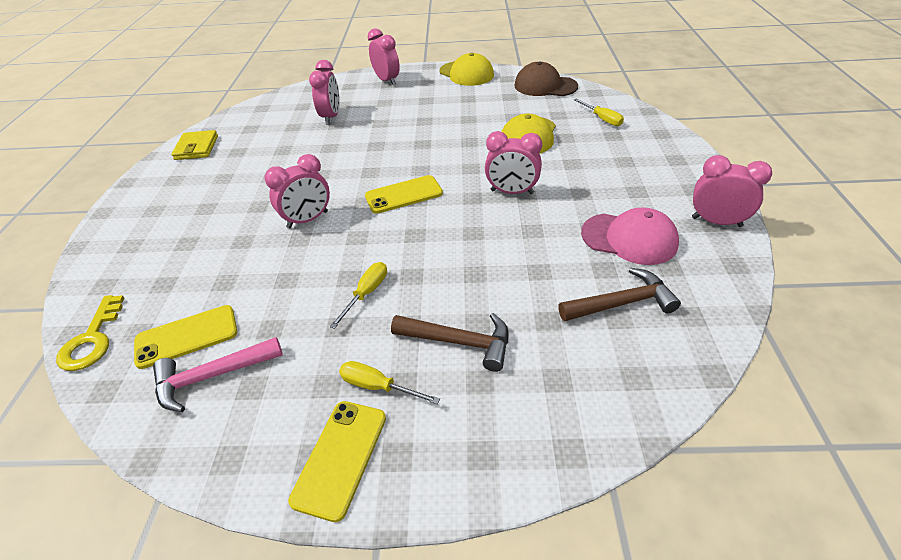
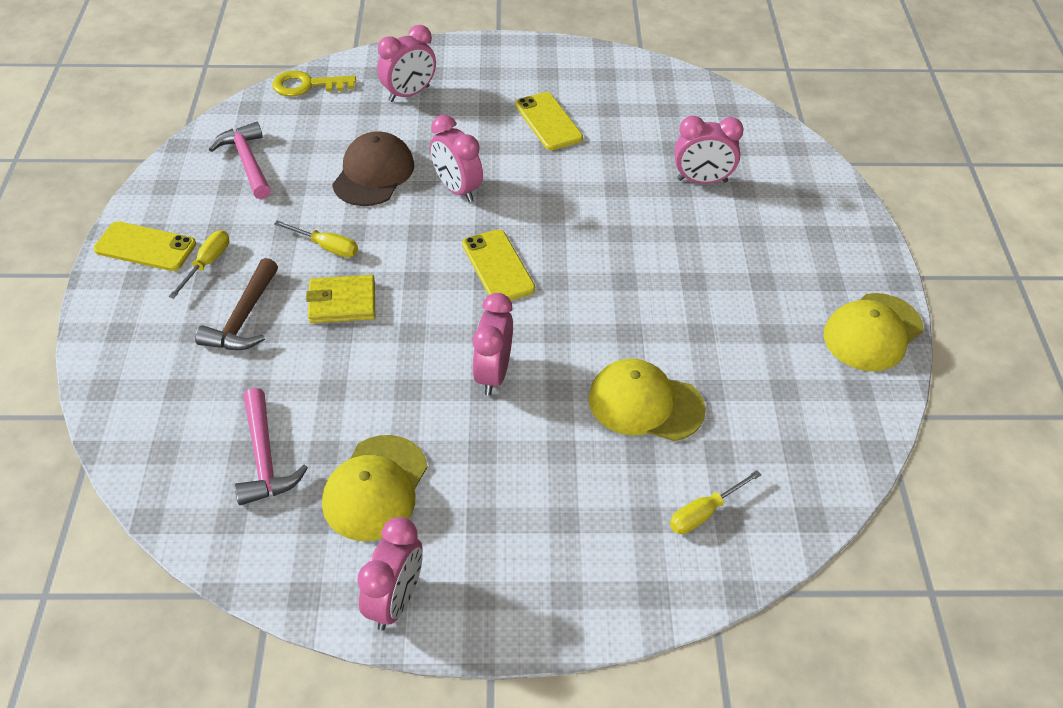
camera: 85 degrees right, 5 degrees up
(187, 336) = (297, 137): yellow phone -> yellow phone (548, 122)
(197, 148) = (618, 74): yellow wallet -> yellow wallet (342, 302)
(387, 80) = (831, 231): pink clock -> pink clock (409, 94)
(545, 86) = (832, 444): brown cap -> brown cap (373, 174)
(621, 303) = (264, 458): brown hammer -> pink hammer
(629, 238) = (375, 488): pink cap -> yellow cap

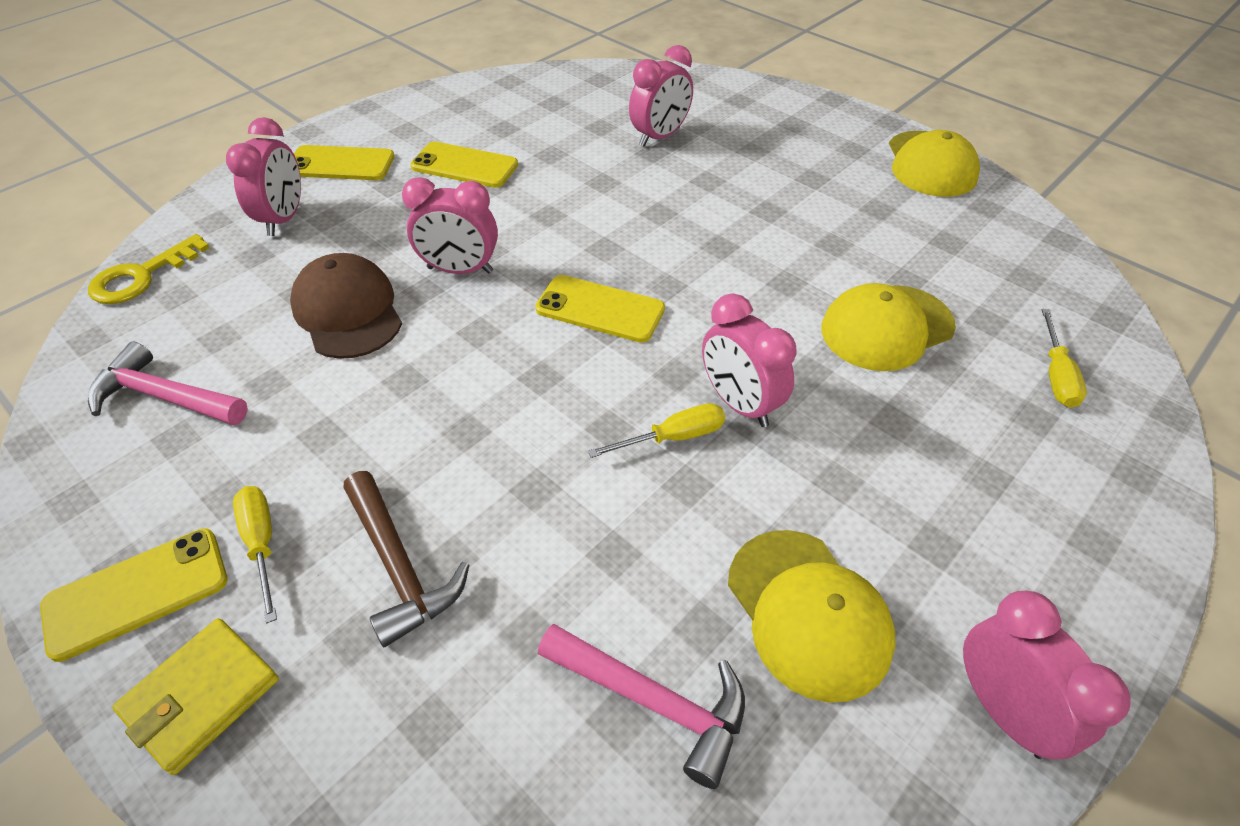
camera: 45 degrees left, 0 degrees up
(326, 247) = (395, 416): yellow screwdriver -> yellow screwdriver (673, 437)
(342, 302) = (494, 457): yellow wallet -> yellow wallet (201, 696)
(481, 75) = (340, 164): none -> yellow phone

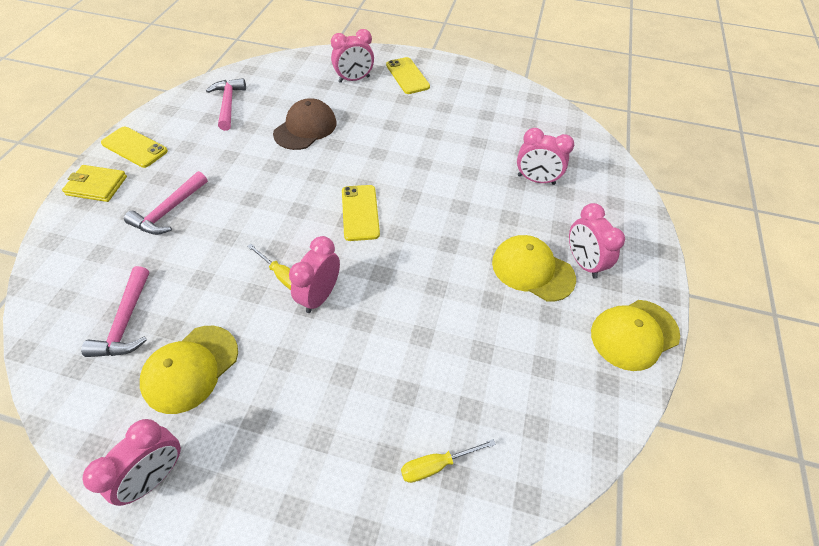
camera: 60 degrees right, 5 degrees up
(141, 276) = (291, 62): yellow key -> none
(262, 544) = (166, 167): yellow screwdriver -> none
(399, 566) = (169, 211): brown hammer -> pink hammer
(460, 270) = (357, 150): pink clock -> pink clock (583, 262)
(464, 166) = (440, 115): yellow phone -> none
(886, 328) = (425, 350): yellow cap -> yellow cap (532, 270)

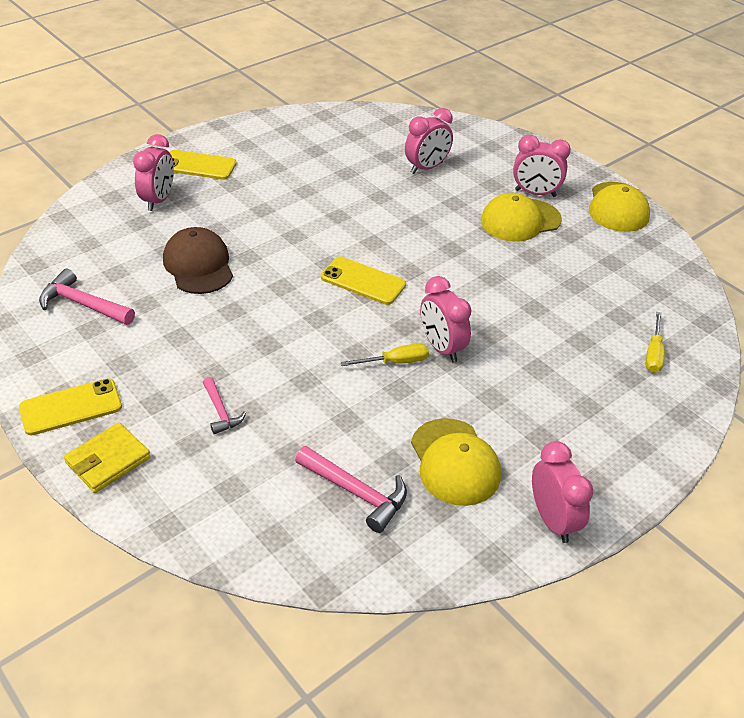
camera: 55 degrees left, 10 degrees down
(169, 211) = (220, 411): pink hammer -> pink hammer, size x0.62

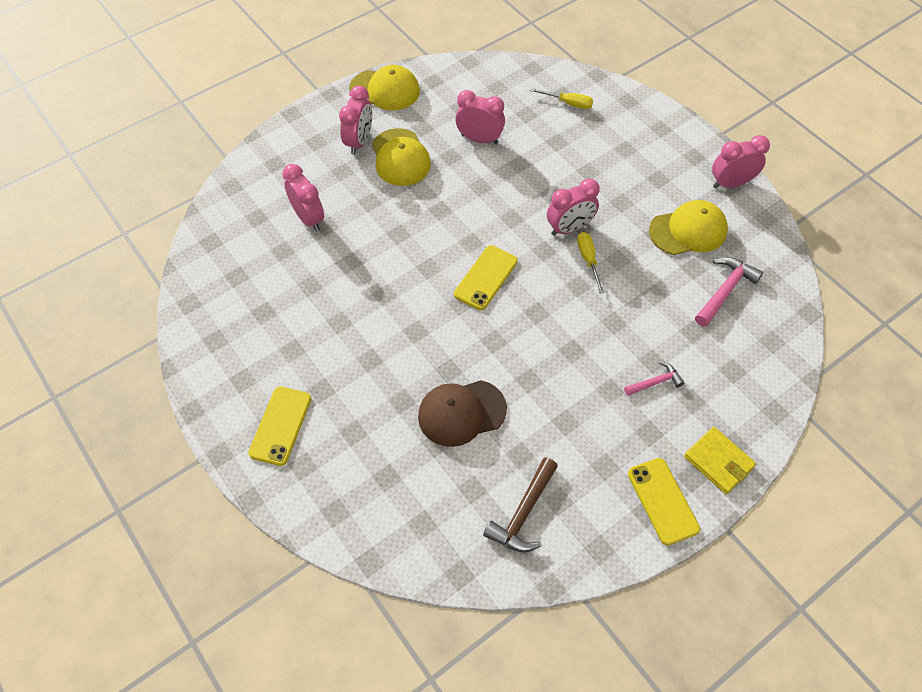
camera: 85 degrees left, 15 degrees up
(83, 304) = (523, 513): pink hammer -> brown hammer
(158, 200) = (346, 461): pink clock -> pink clock (479, 139)

